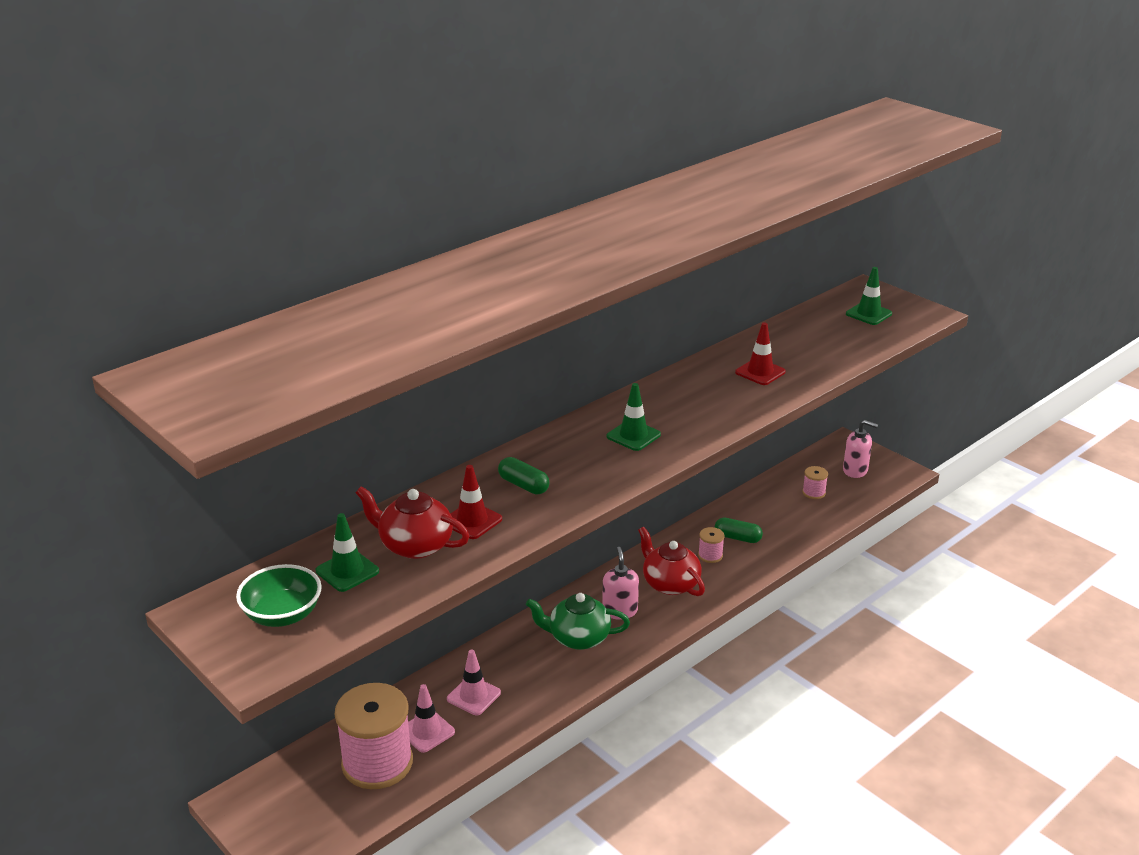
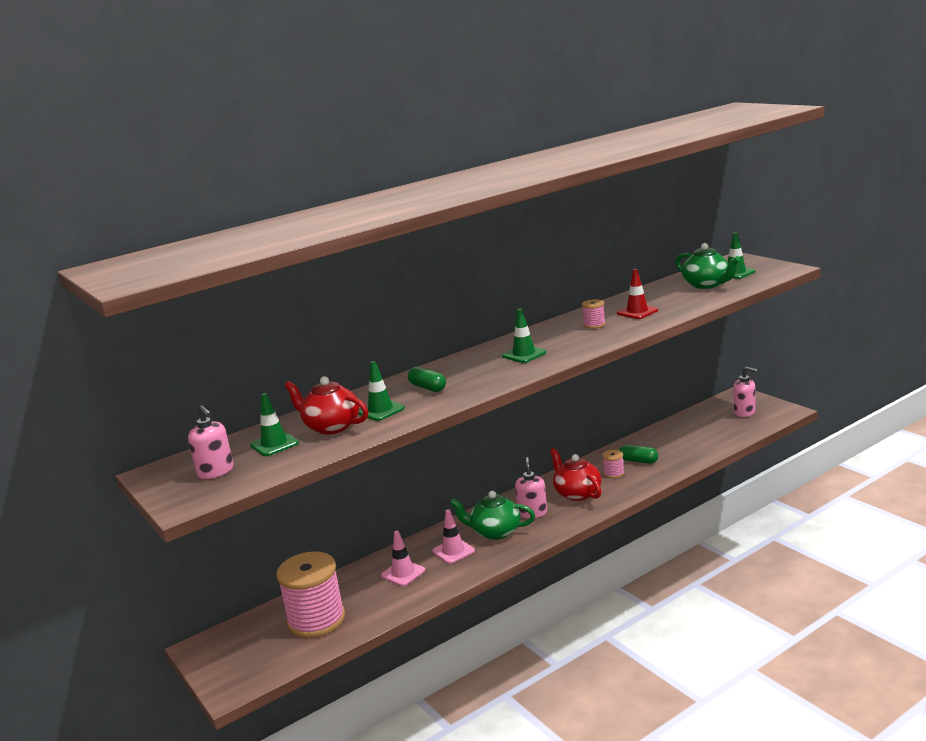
camera: 10 degrees right, 10 degrees down
(282, 615) = (216, 472): green bowl -> pink soap dispenser
(427, 731) = (360, 598): pink traffic cone -> pink traffic cone (453, 551)
(472, 521) = (380, 410): red traffic cone -> green traffic cone
(813, 492) = (707, 428): pink spool -> pink spool (594, 325)
(837, 332) = (707, 285): none -> green teapot

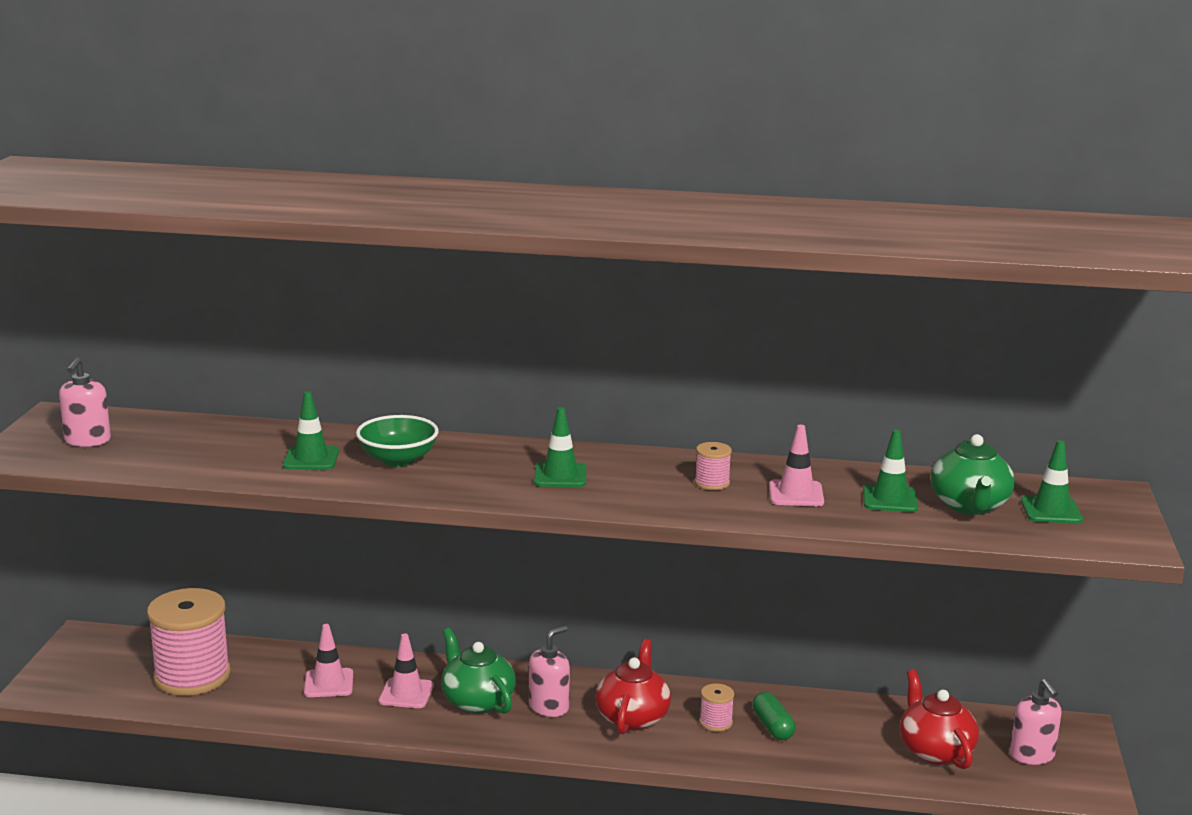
camera: 40 degrees right, 0 degrees up
(274, 444) = (174, 441): green traffic cone -> green traffic cone (890, 499)
(331, 427) = (243, 451): red teapot -> red teapot (935, 750)
(427, 388) = (398, 459): green capsule -> green bowl
(637, 312) = (796, 494): red traffic cone -> pink traffic cone

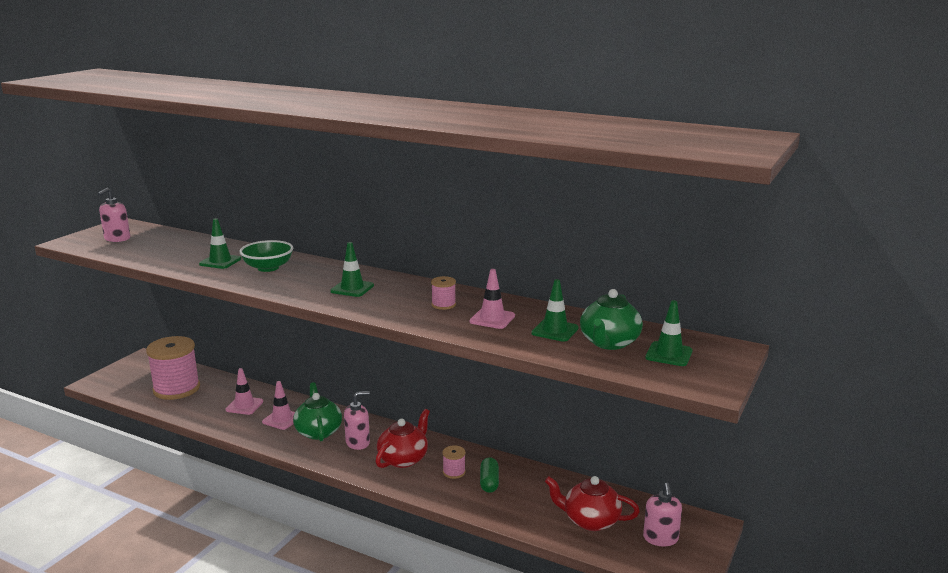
camera: 20 degrees right, 0 degrees up
(935, 750) = (590, 520): red teapot -> red teapot turned 75 degrees counterclockwise

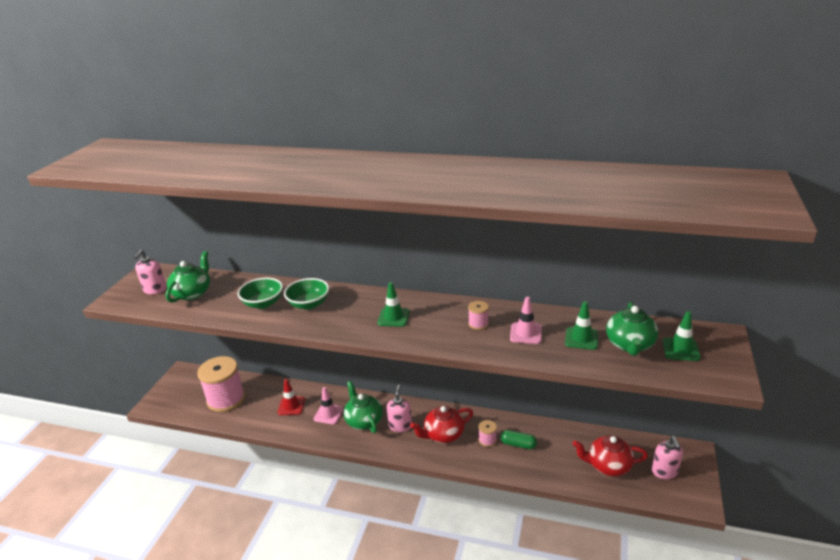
camera: 10 degrees left, 10 degrees up
(153, 245) = (192, 293): none -> green teapot
(220, 261) = (263, 303): green traffic cone -> green bowl
(244, 406) = (291, 406): pink traffic cone -> red traffic cone
(358, 442) = (400, 426): pink soap dispenser -> pink soap dispenser turned 45 degrees counterclockwise
(403, 459) = (443, 435): red teapot -> red teapot turned 135 degrees counterclockwise
(489, 482) = (518, 444): green capsule -> green capsule turned 60 degrees counterclockwise

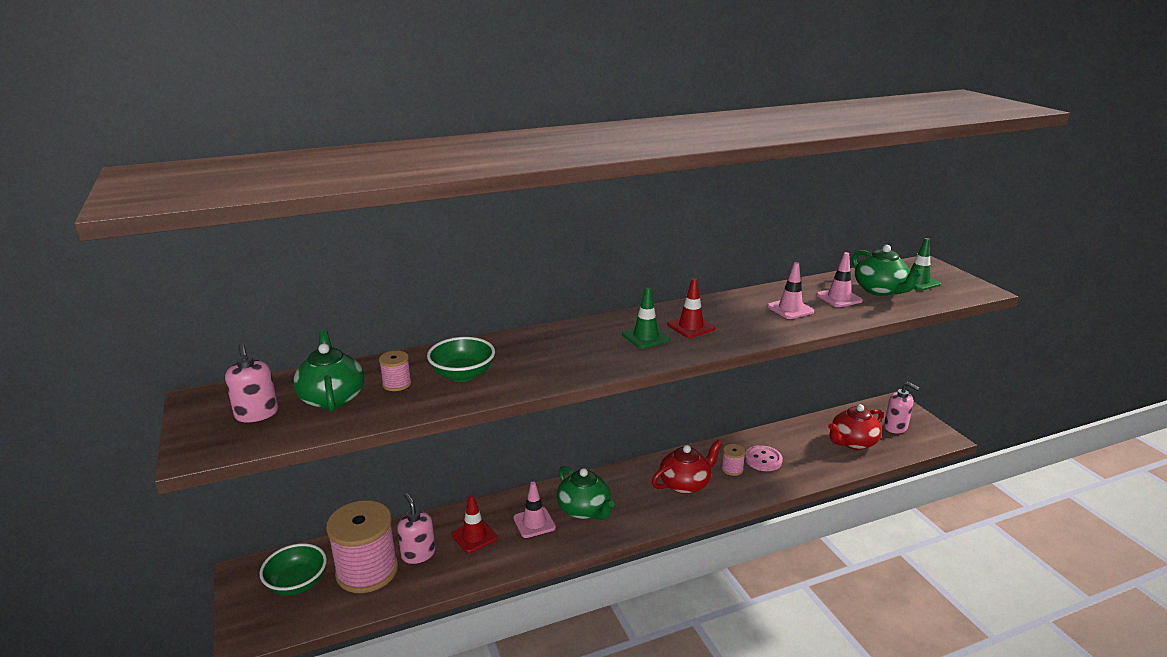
camera: 40 degrees left, 5 degrees down
(309, 304) = (525, 357): green bowl -> green bowl (297, 583)
(363, 420) = (584, 510): green teapot -> green teapot turned 150 degrees counterclockwise
(400, 426) = (631, 496): pink soap dispenser -> pink soap dispenser (418, 554)
(433, 321) = (691, 327): none -> red traffic cone
(443, 435) = (685, 484): red teapot -> red teapot turned 150 degrees counterclockwise
(478, 324) = (737, 315): pink spool -> pink spool (397, 384)
(518, 444) = (763, 460): green capsule -> pink button
(581, 338) = (839, 298): green traffic cone -> pink traffic cone

